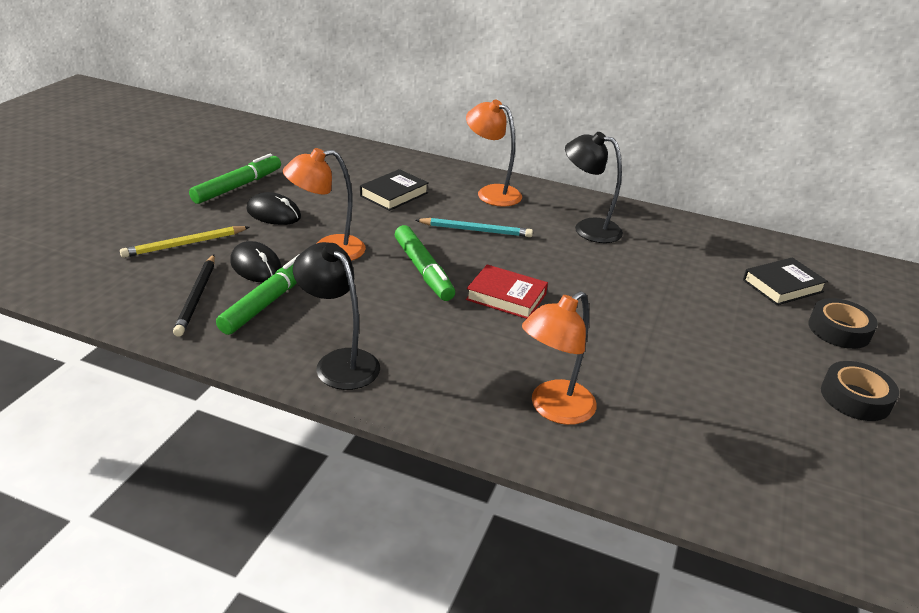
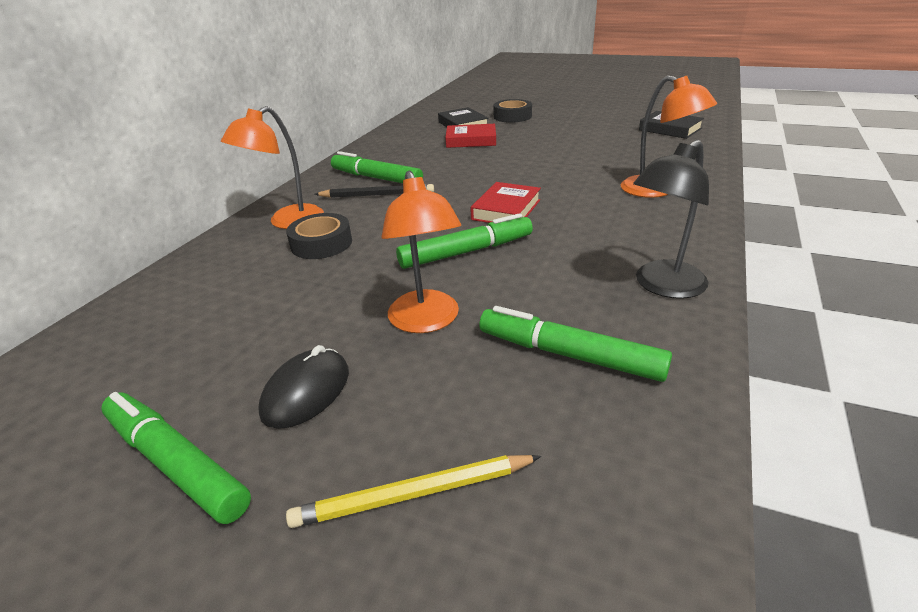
camera: 85 degrees left, 0 degrees up
(185, 244) = (414, 493): yellow pencil -> yellow pencil turned 105 degrees clockwise
(197, 297) = (584, 432): black pencil -> black pencil (377, 195)
(256, 266) = (479, 382): black mouse -> none
(394, 194) = (271, 284): black book -> black book (670, 129)
(475, 230) = (377, 227): turquoise pencil -> none
(588, 228) = (376, 178): black lamp -> green marker
(718, 288) = (471, 140): none -> red book
(855, 398) = (582, 118): black tape -> black tape (321, 243)

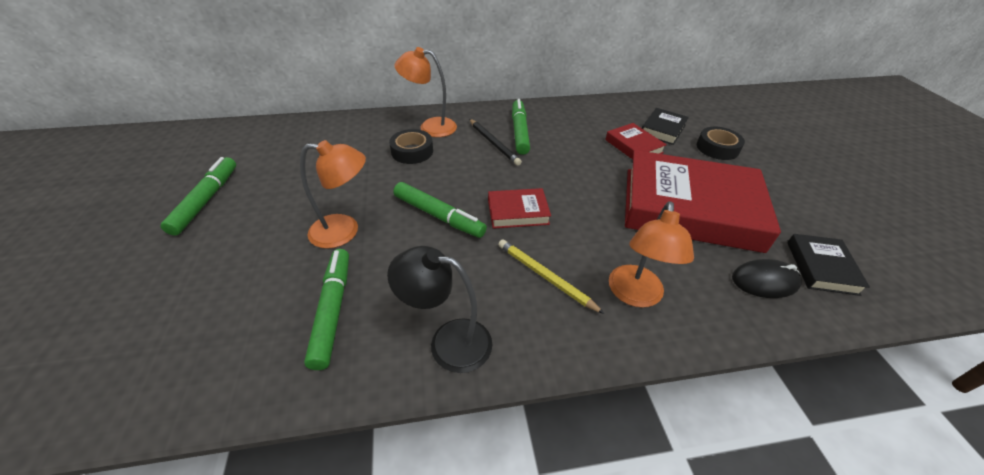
camera: 55 degrees right, 10 degrees up
(306, 392) = (264, 214): black mouse -> black mouse (764, 281)
(414, 493) = (196, 286): yellow pencil -> yellow pencil (545, 276)
(426, 321) = (344, 231): orange lamp -> orange lamp turned 135 degrees counterclockwise
(574, 145) = (690, 208): none -> red book

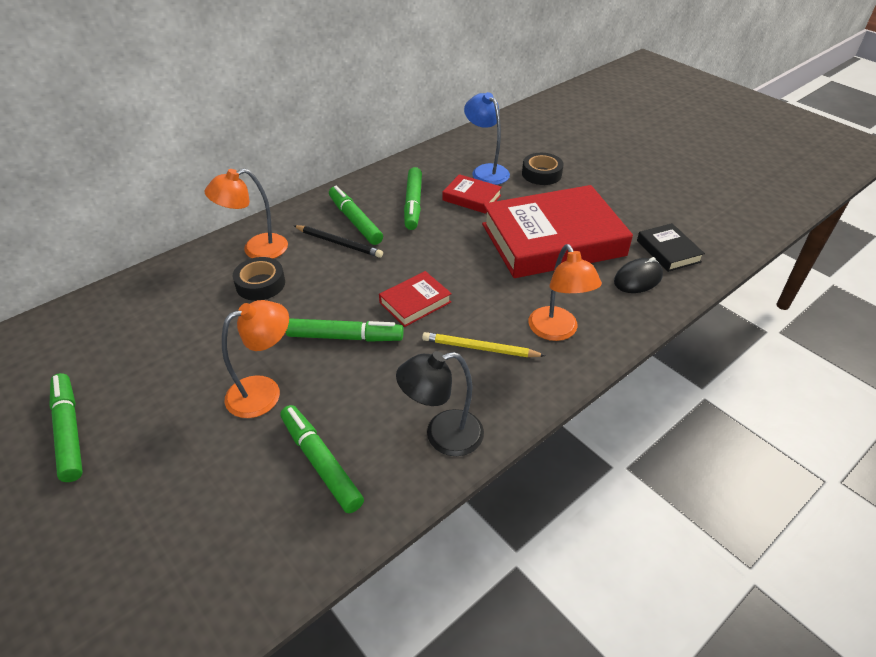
camera: 30 degrees left, 0 degrees up
(577, 135) = (413, 204): none -> green marker
(663, 129) = (486, 171): black book -> blue lamp

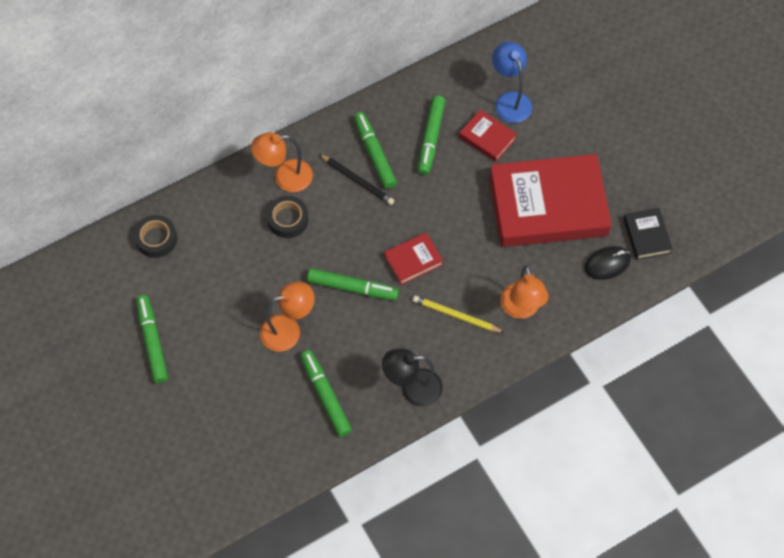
camera: 10 degrees right, 20 degrees up
(541, 174) = (563, 113): black tape -> black tape (156, 239)

